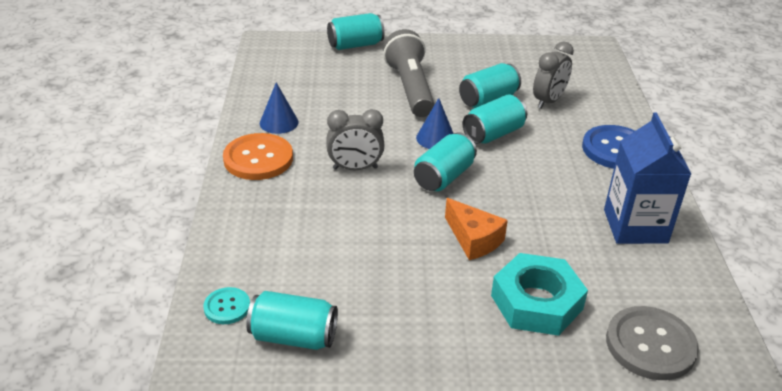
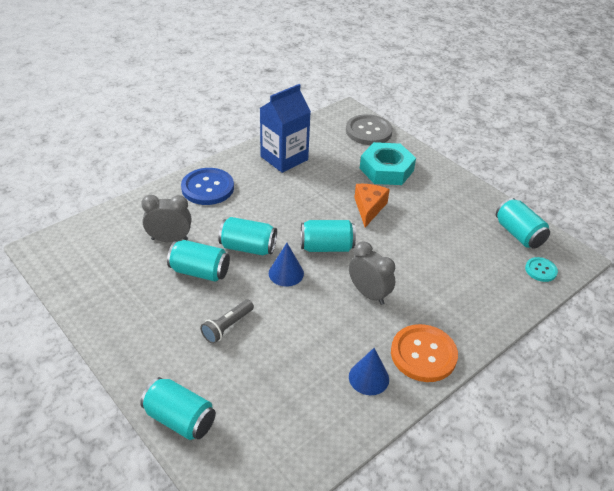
camera: 130 degrees left, 5 degrees up
(410, 88) = (227, 326): grey flashlight -> grey flashlight, size x0.52

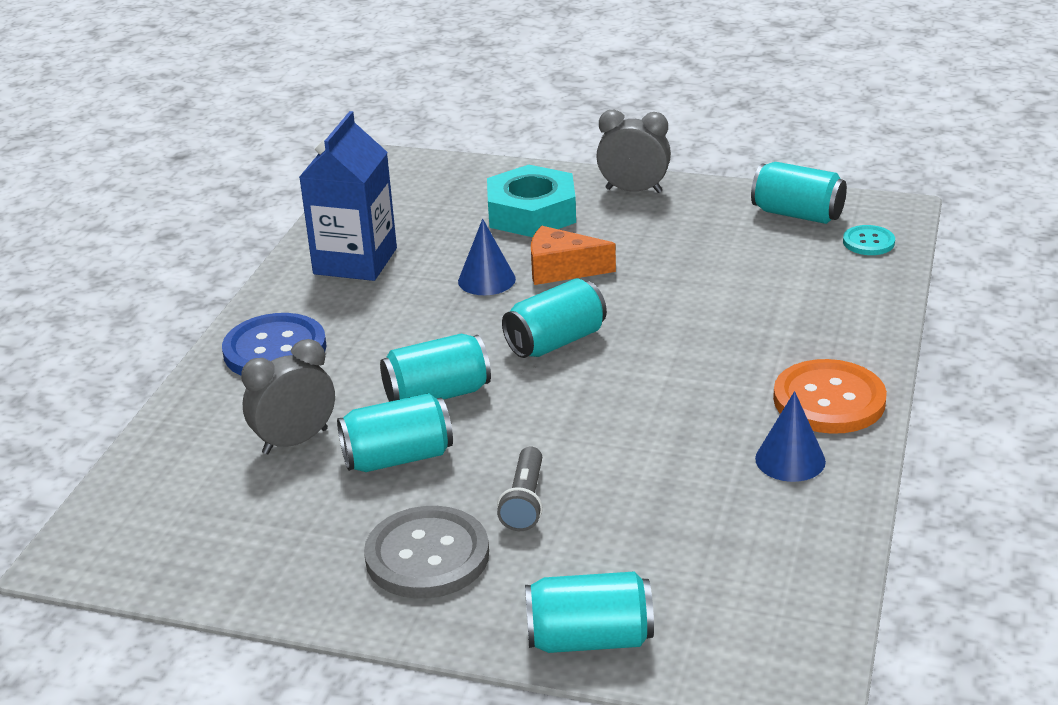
camera: 30 degrees left, 10 degrees down
(286, 273) = (534, 399): blue cone -> blue cone (486, 280)
(368, 131) = (448, 176): grey button -> grey button (427, 556)
(368, 294) = (680, 368): grey clock -> grey clock (633, 190)
(369, 208) = (561, 269): orange cheese -> orange cheese turned 60 degrees counterclockwise

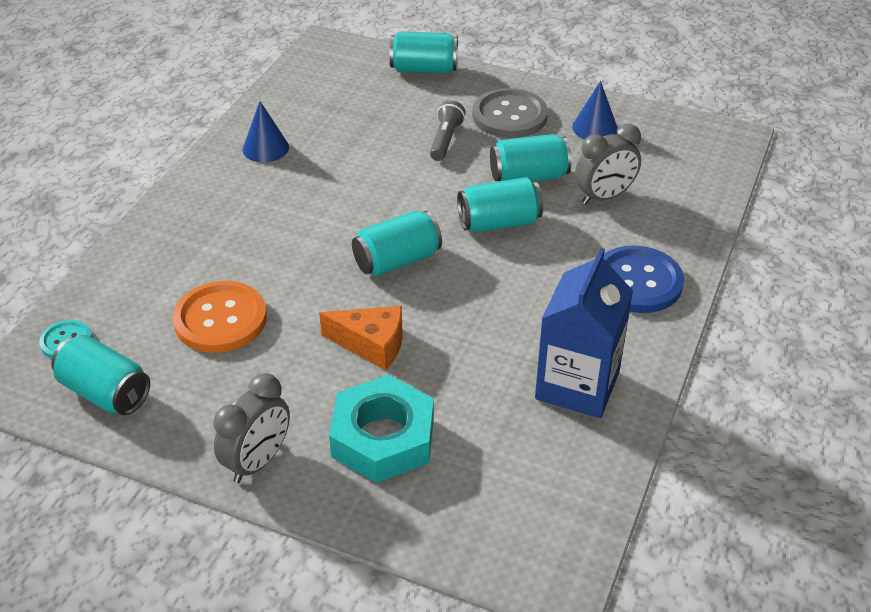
camera: 175 degrees left, 10 degrees up
(486, 280) = (446, 340): blue cone -> blue cone (594, 128)
(633, 190) = (257, 462): grey clock -> grey clock turned 75 degrees counterclockwise
(829, 400) = (213, 186): orange button -> orange button (220, 319)

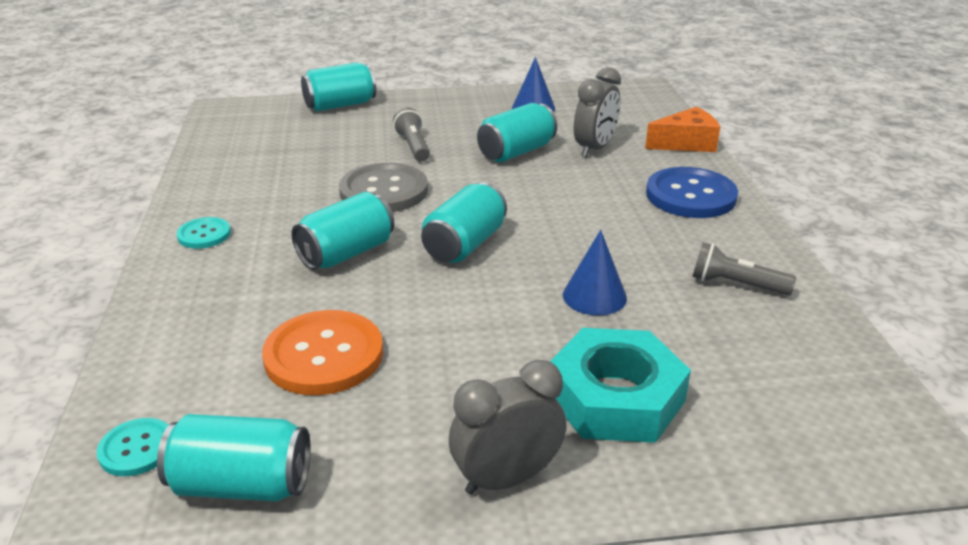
camera: 30 degrees left, 10 degrees down
(219, 179) = (204, 234): none -> turquoise button
(257, 462) = (506, 479): grey clock -> grey clock turned 120 degrees counterclockwise
(265, 148) = (234, 197): blue cone -> blue cone (594, 296)
(371, 344) = (514, 320): orange cheese -> orange cheese (686, 143)
(499, 223) = (527, 189): turquoise can -> turquoise can (346, 253)
(509, 116) = (453, 117): grey button -> grey button (384, 191)
(577, 385) = (736, 284): blue carton -> grey flashlight

